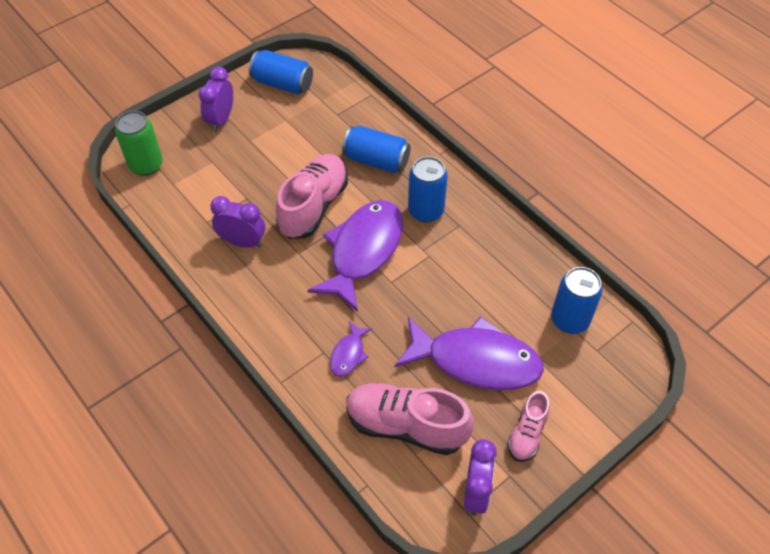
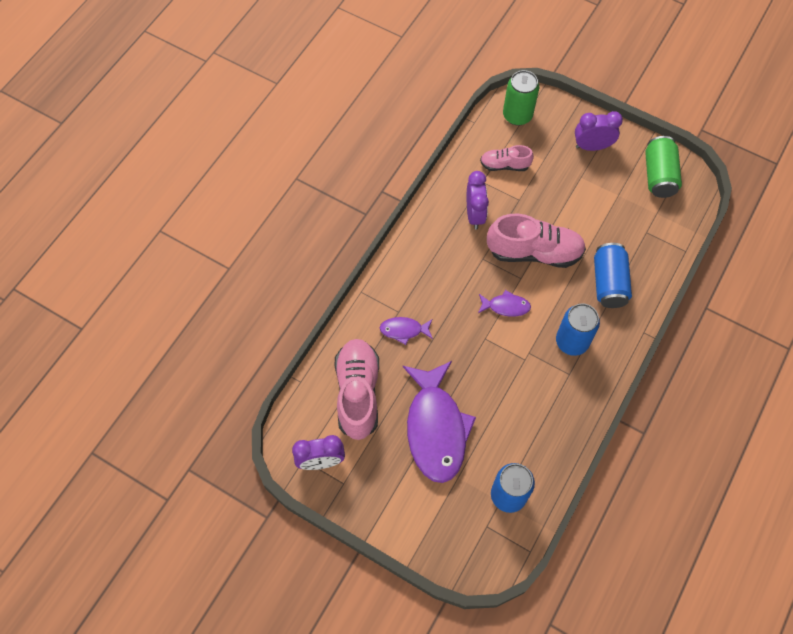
camera: 70 degrees right, 10 degrees up
(282, 84) = (659, 175): blue can -> green can
(363, 251) = (506, 306): purple fish -> purple fish, size x0.44
(527, 434) = (384, 487): pink shoe -> pink shoe (504, 165)

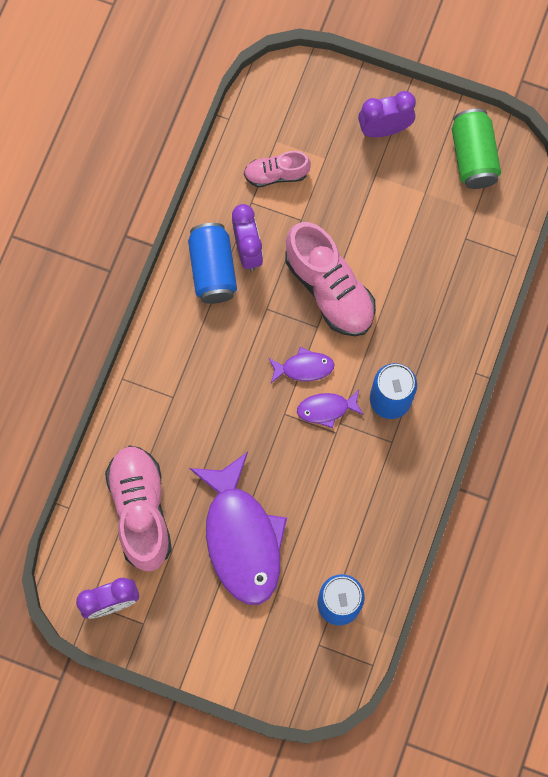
camera: 10 degrees left, 10 degrees up
(404, 330) = (183, 420): purple fish -> purple fish (326, 409)
(517, 115) = (283, 100): green can -> none
(534, 252) = (329, 289): pink shoe -> pink shoe turned 60 degrees clockwise
(608, 283) = (426, 315): blue can -> blue can (213, 270)

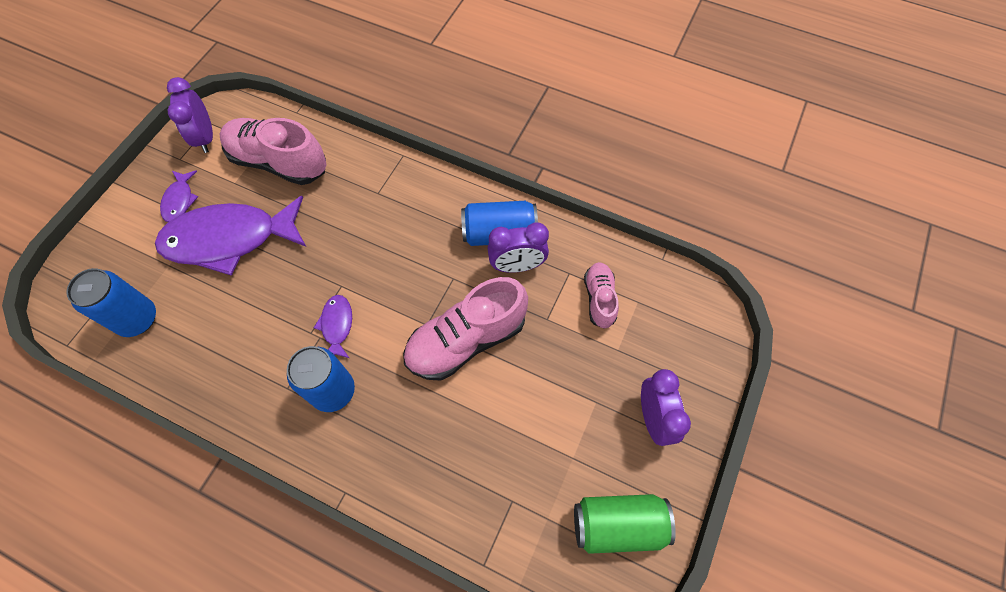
camera: 95 degrees right, 10 degrees down
(141, 510) = (279, 162): pink shoe -> pink shoe turned 150 degrees counterclockwise
(304, 367) = (385, 308): purple fish -> purple fish (179, 200)

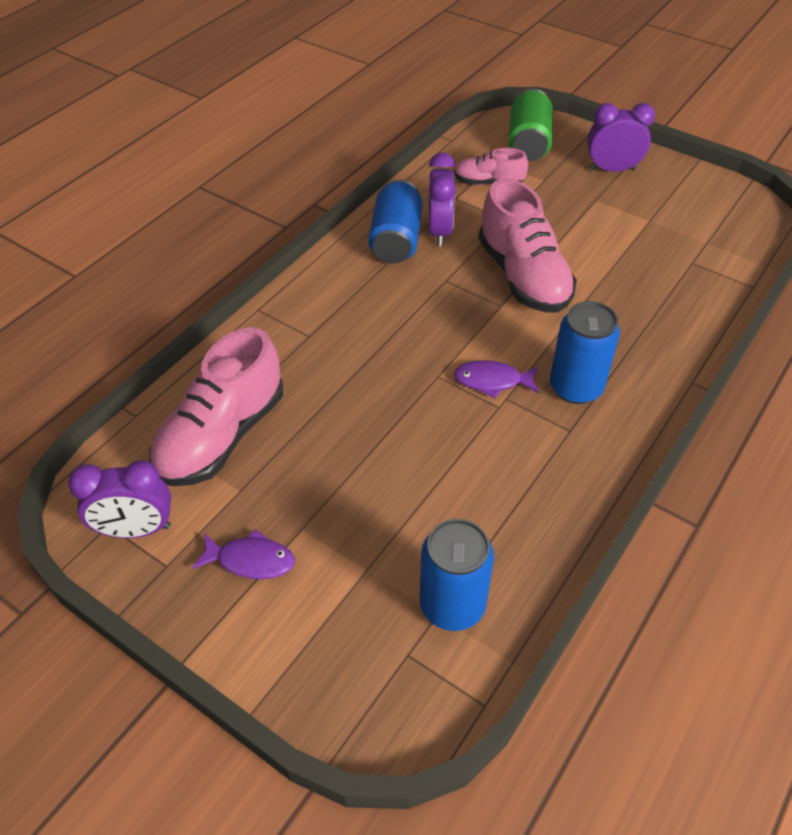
camera: 80 degrees left, 15 degrees down
(229, 239) = (340, 493): purple fish -> none
(618, 524) = (708, 202): green can -> green can (528, 143)

